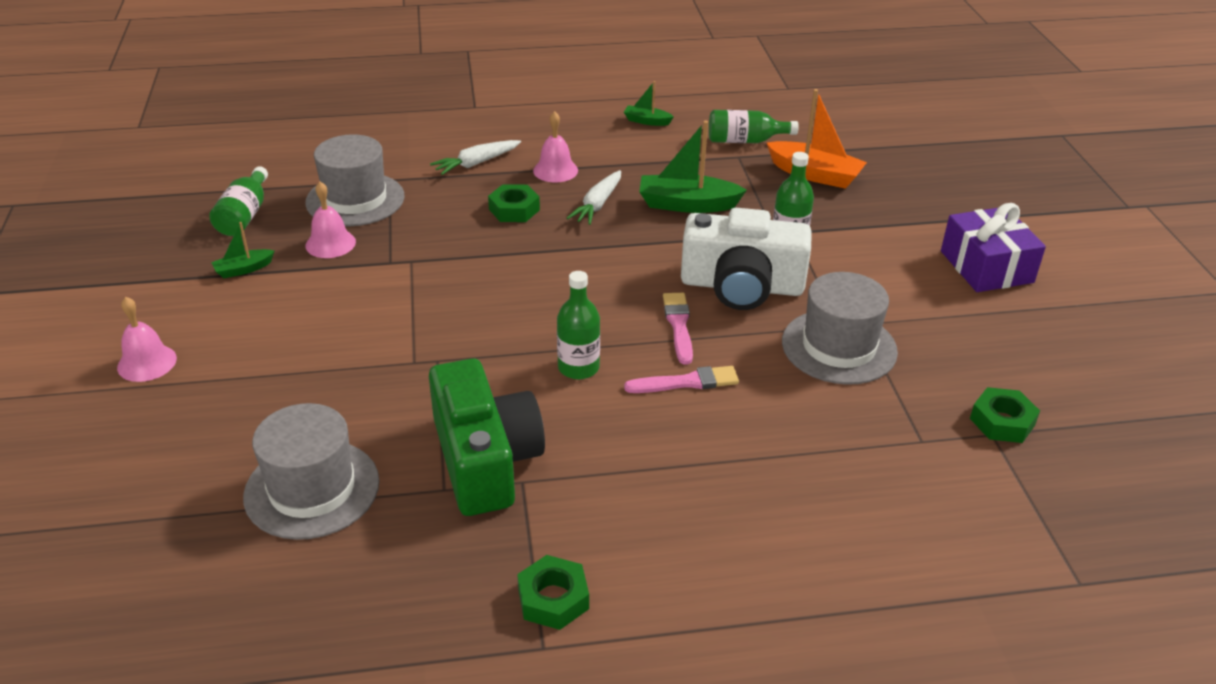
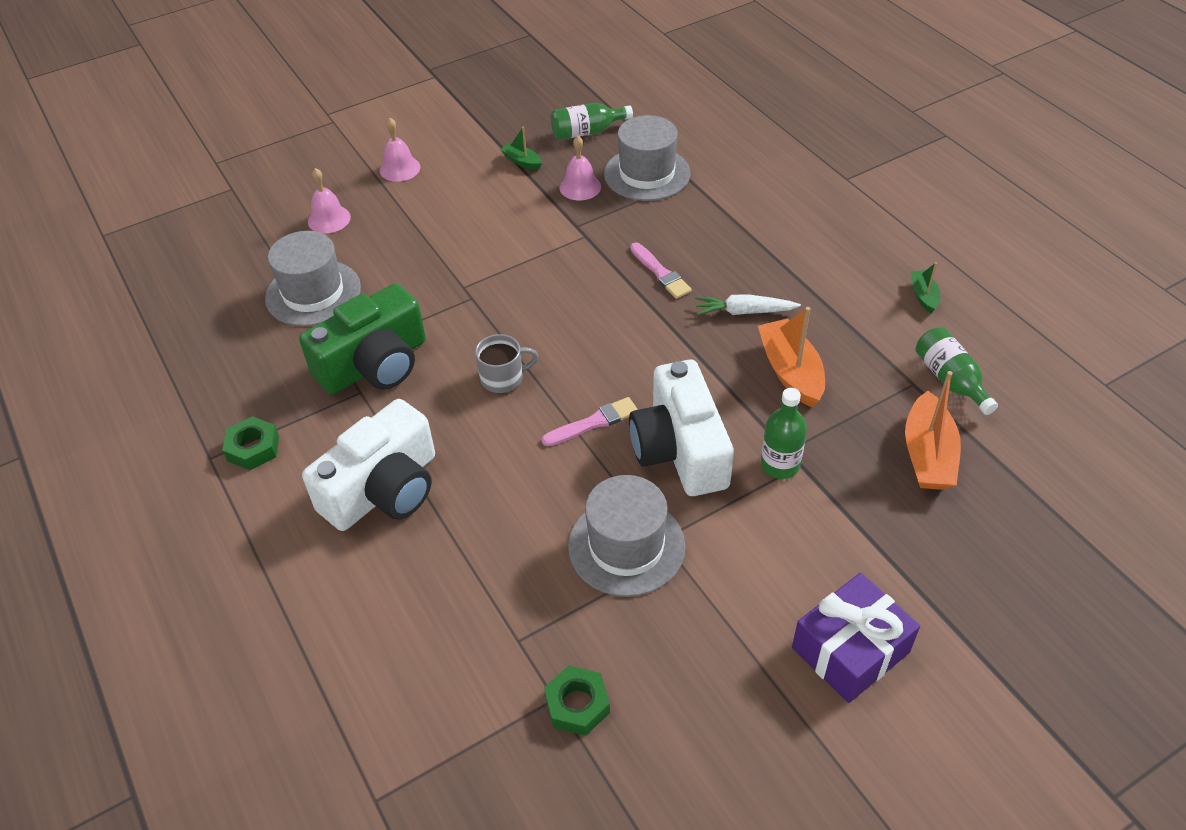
camera: 70 degrees right, 10 degrees up
(476, 163) = (752, 215): white carrot -> none
(514, 209) = (697, 264): green nut -> none
(555, 170) = (780, 266): pink bell -> pink bell (329, 219)
(578, 367) = (503, 378): green bottle -> grey mug
(685, 493) = (384, 489): none -> white camera
(686, 382) = (518, 451): pink brush -> pink brush (660, 273)
(687, 204) = (790, 371): green boat -> orange boat

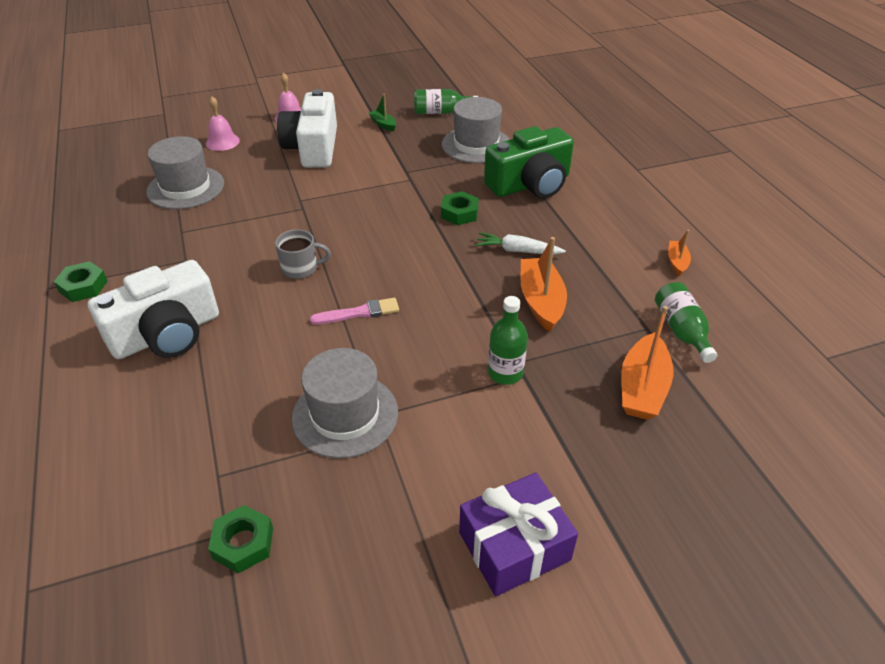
camera: 10 degrees right, 5 degrees down
(375, 364) = (206, 243): green camera -> green camera (530, 184)
(580, 187) = (420, 146): pink bell -> none
(660, 273) = (459, 213): pink brush -> green nut
(680, 449) = (423, 345): white camera -> white camera (313, 148)
(923, 296) = (677, 262): green boat -> orange boat

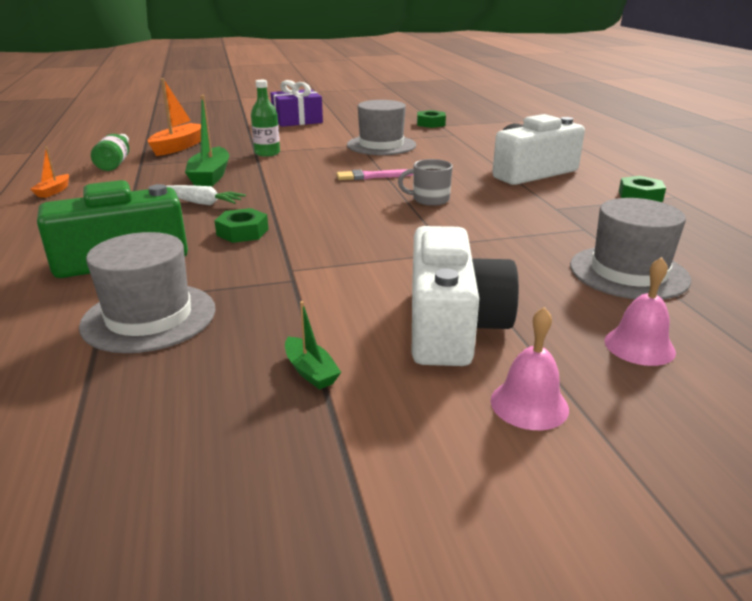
camera: 175 degrees left, 15 degrees down
(441, 112) = (165, 400): green bottle -> none
(541, 301) = (210, 176): orange boat -> green boat

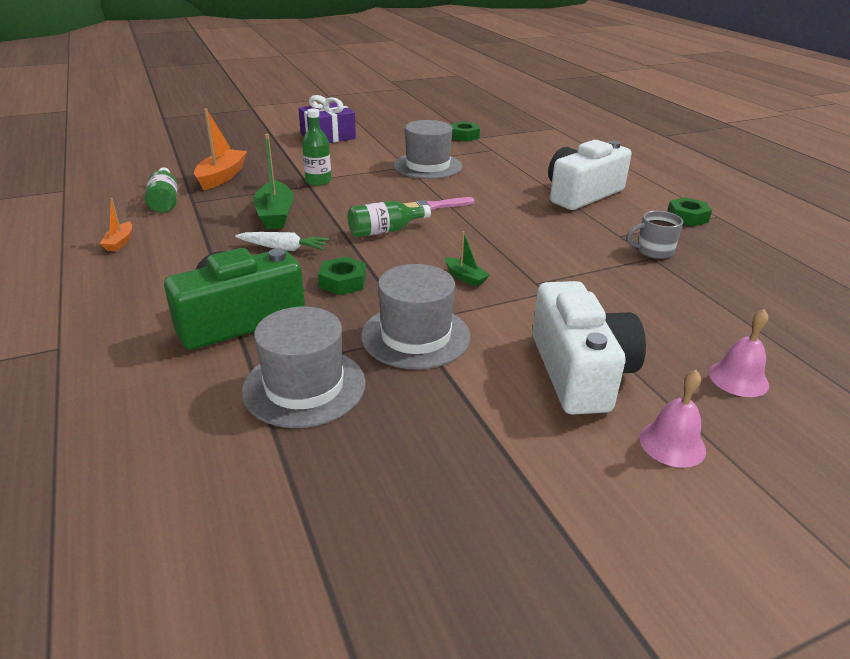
camera: 10 degrees left, 5 degrees up
(309, 194) = (385, 231): none -> green bottle
(310, 371) = (479, 430): green boat -> green boat (465, 277)
(429, 199) = (502, 232): grey mug -> grey mug (653, 251)
(628, 272) = (705, 303): grey hat -> grey hat (415, 336)

